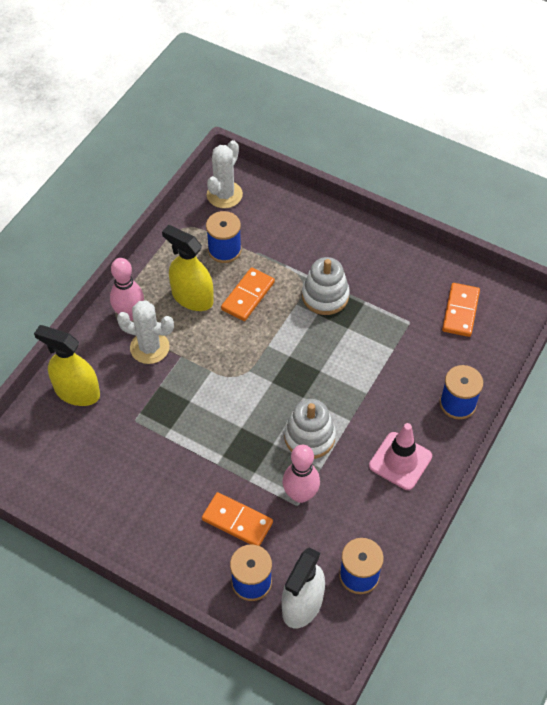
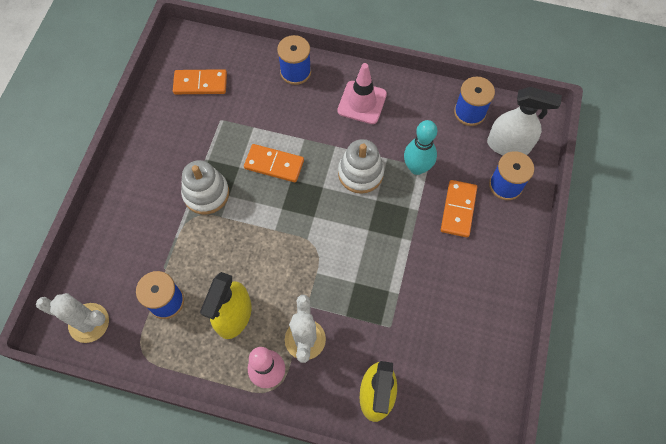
camera: 105 degrees left, 10 degrees up
(248, 296) = (221, 263): orange domino -> orange domino (274, 164)
(300, 494) = (417, 168): pink bowling pin -> turquoise bowling pin

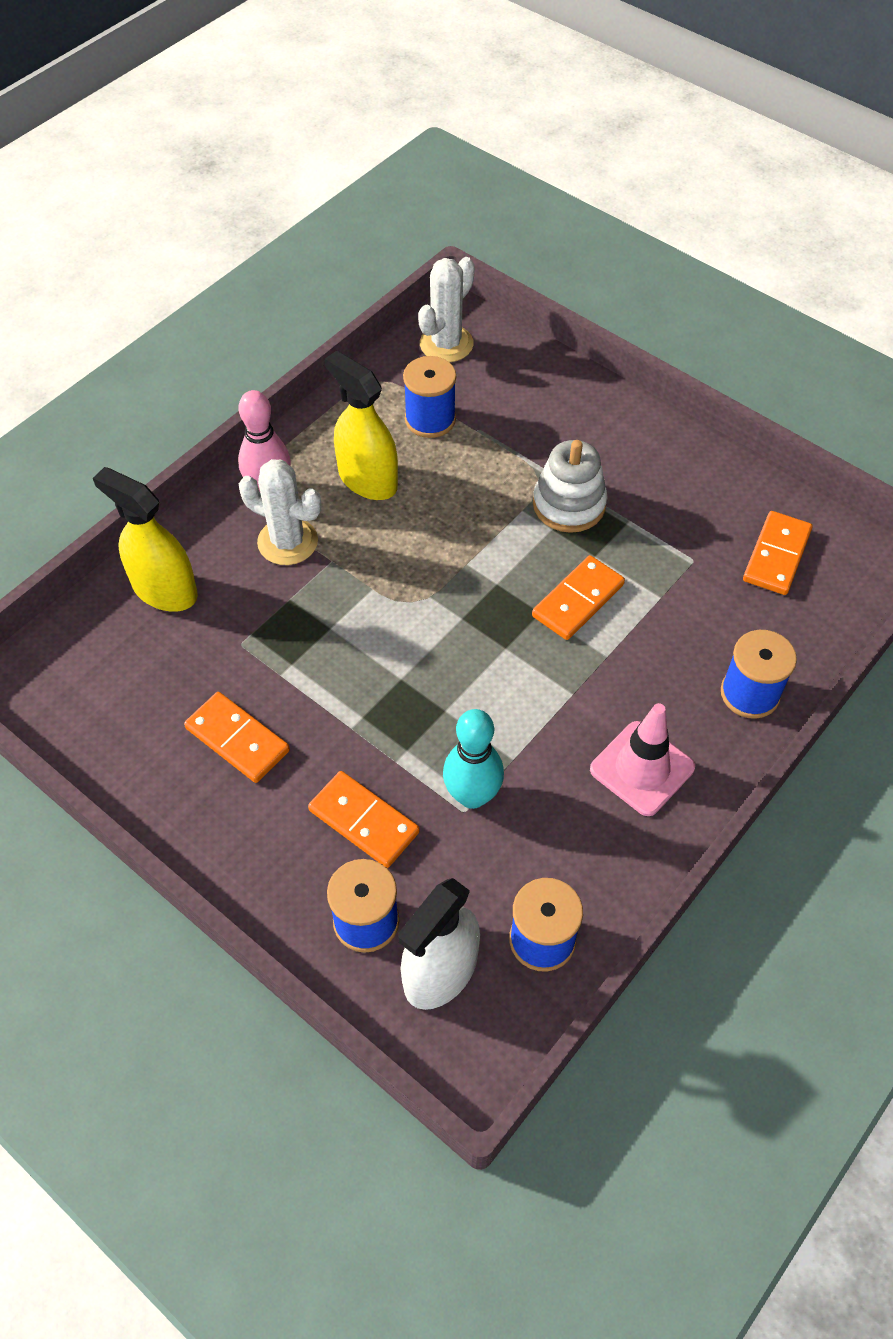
camera: 115 degrees right, 10 degrees down
(360, 173) = (504, 709): white stacking toy -> none
(449, 294) = (237, 739): none -> orange domino

